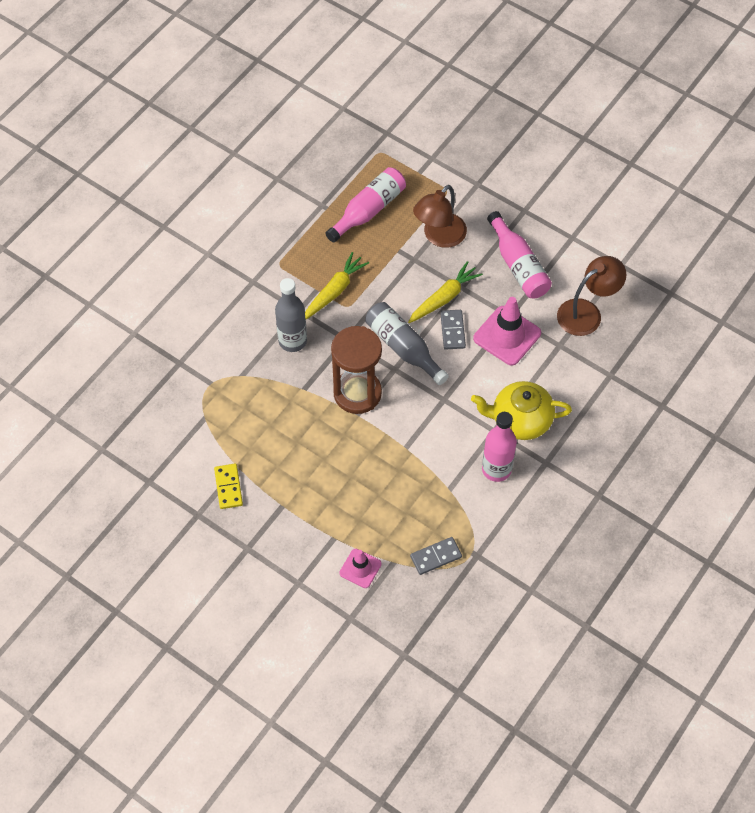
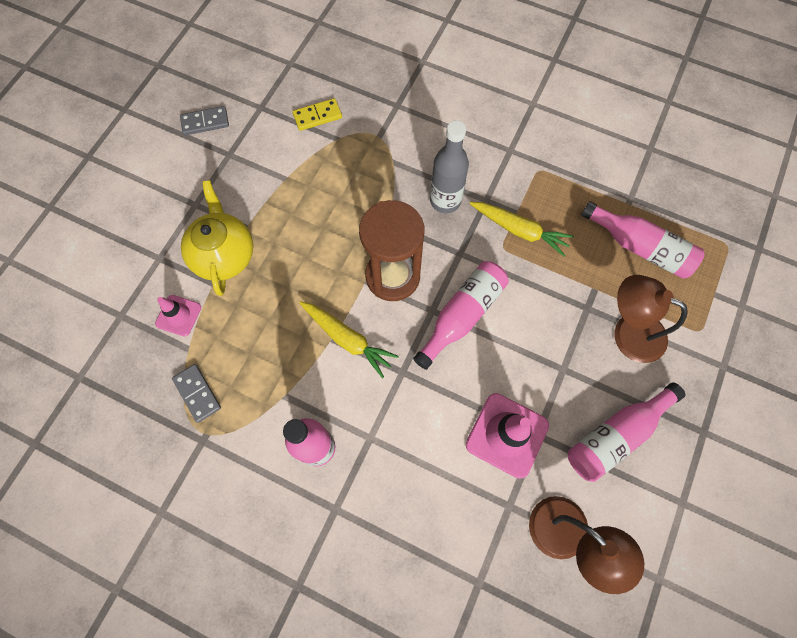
camera: 80 degrees right, 10 degrees up
(228, 487) = (262, 174): yellow domino -> yellow domino (317, 116)
(403, 348) = (462, 315): grey bottle -> pink bottle
(444, 298) = (542, 351): yellow carrot -> yellow carrot (348, 339)
(452, 330) = (498, 368): grey domino -> grey domino (205, 122)
(520, 420) = (389, 468): yellow teapot -> yellow teapot (224, 255)

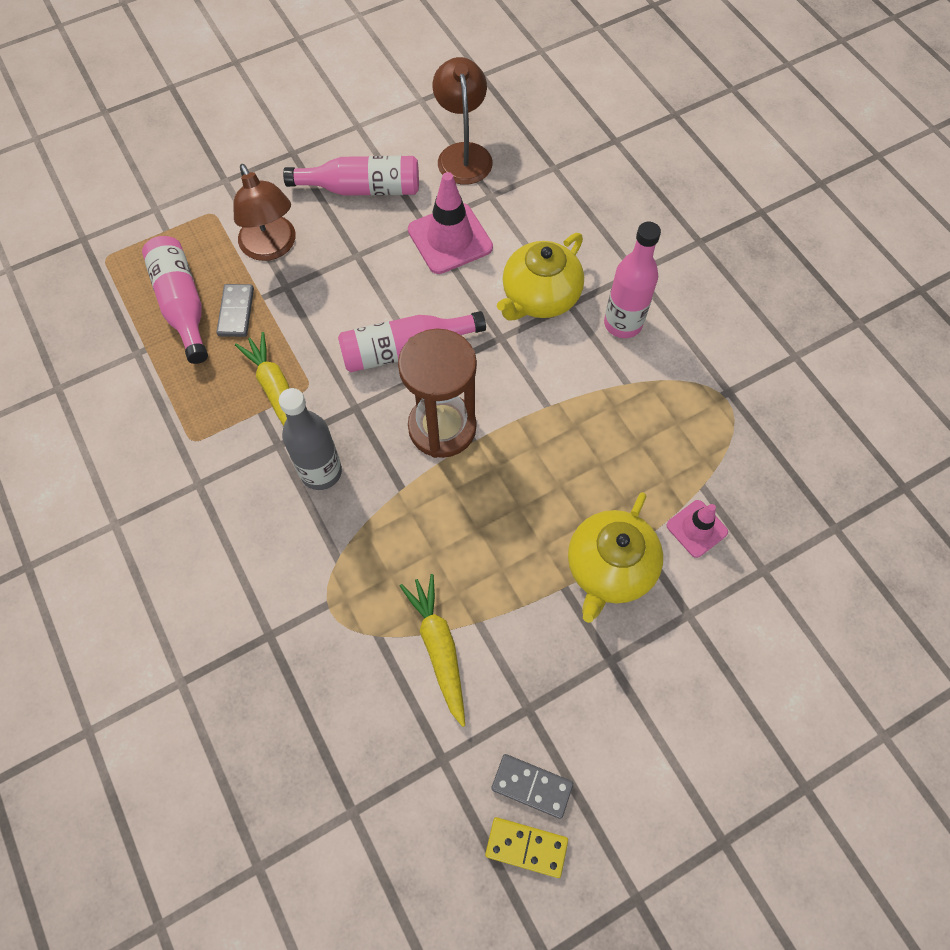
camera: 145 degrees left, 5 degrees down
(197, 393) = (713, 436): grey domino -> grey domino (236, 312)
(317, 116) = (378, 689): yellow domino -> yellow domino (526, 847)
(348, 339) = (532, 395): yellow carrot -> yellow carrot (439, 648)
(397, 427) = (539, 297): none -> yellow teapot

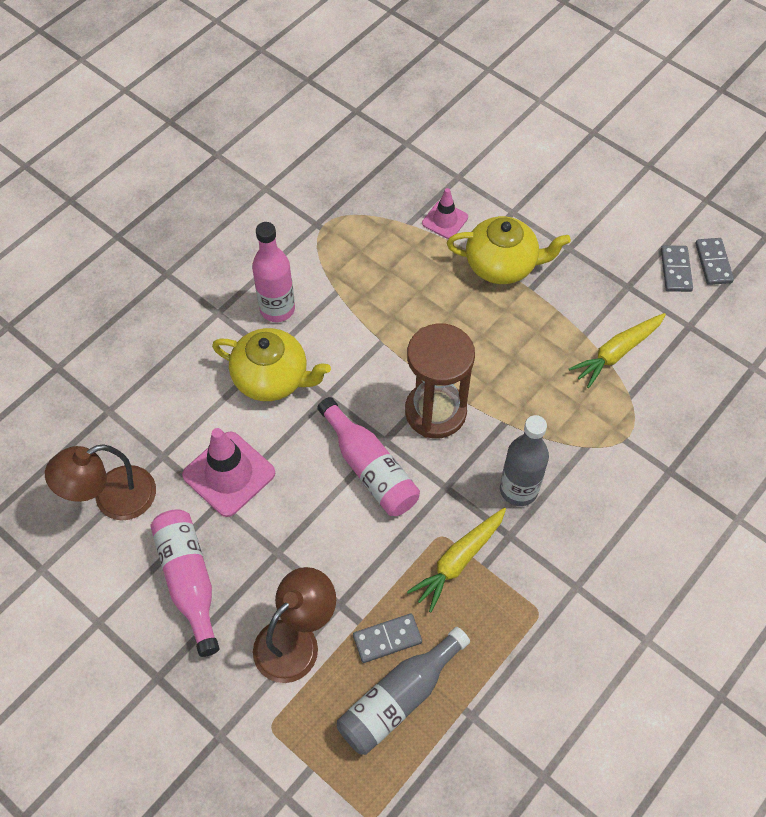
camera: 110 degrees left, 5 degrees down
(182, 305) = (399, 698): pink bottle -> grey bottle
(526, 847) = (713, 263): yellow domino -> grey domino

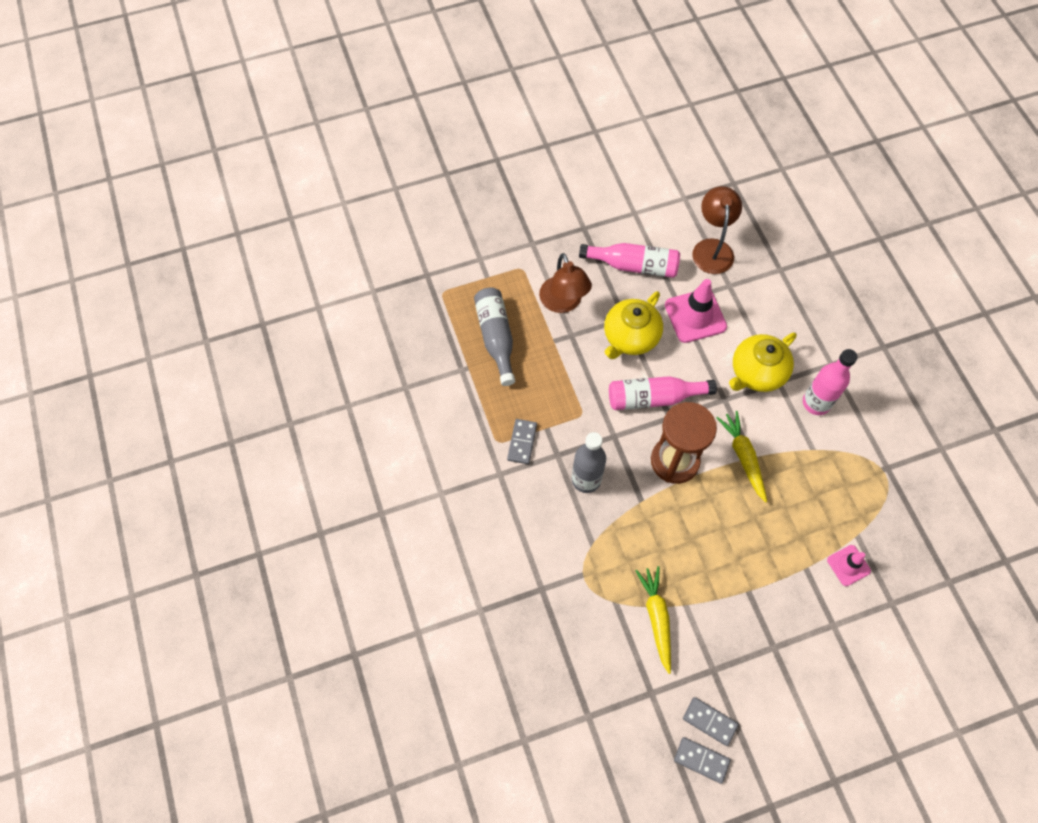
camera: 120 degrees right, 5 degrees up
(387, 639) = (534, 349): grey domino -> grey domino (522, 442)
(458, 561) = (558, 414): yellow carrot -> yellow carrot (743, 457)
(502, 265) = (782, 583): yellow teapot -> yellow teapot (630, 337)

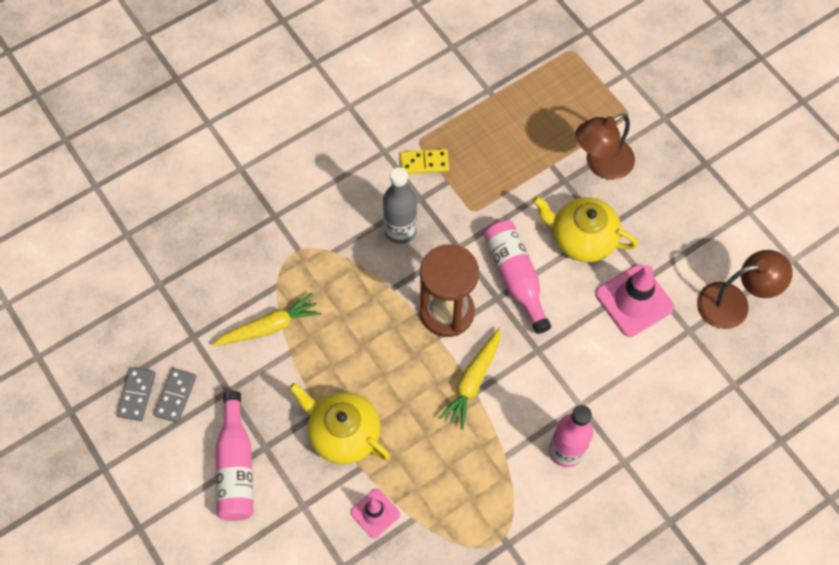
camera: 75 degrees right, 0 degrees up
(496, 338) = (535, 111): grey bottle -> none
(522, 442) = (424, 163): grey domino -> yellow domino
(633, 265) = (676, 224): pink bottle -> pink bottle (236, 466)
(743, 457) = (472, 381): yellow carrot -> yellow carrot turned 150 degrees clockwise
(756, 373) = (583, 379): yellow teapot -> yellow teapot (343, 433)

